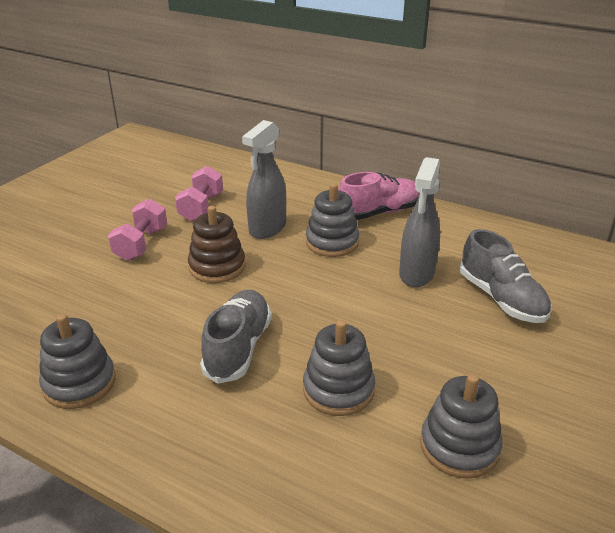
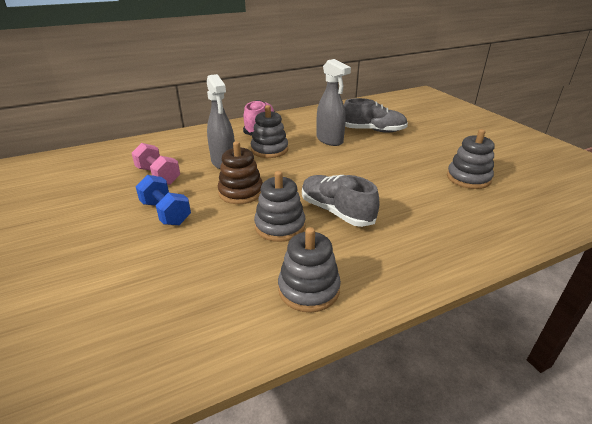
camera: 55 degrees left, 0 degrees up
(141, 244) = (166, 213): pink dumbbell -> blue dumbbell
(338, 390) = (403, 193): grey stacking toy -> grey stacking toy (280, 226)

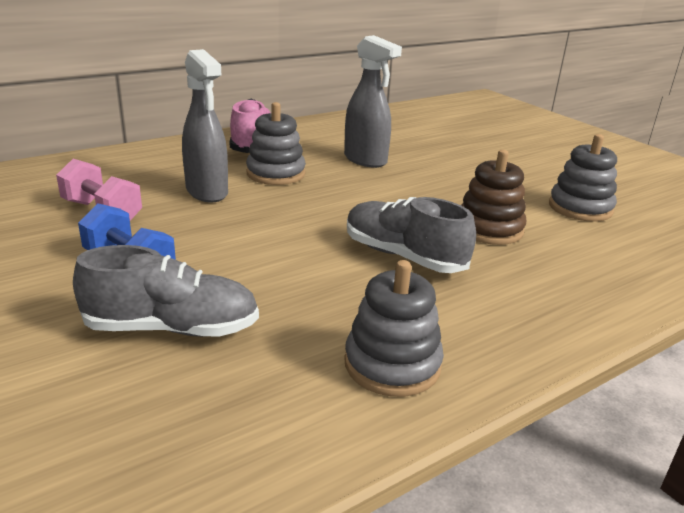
camera: 10 degrees left, 5 degrees down
(241, 192) = (247, 233): brown stacking toy -> brown stacking toy (489, 229)
(280, 226) = (322, 279): grey stacking toy -> none
(373, 130) = (426, 147): grey shoe -> grey shoe (172, 328)

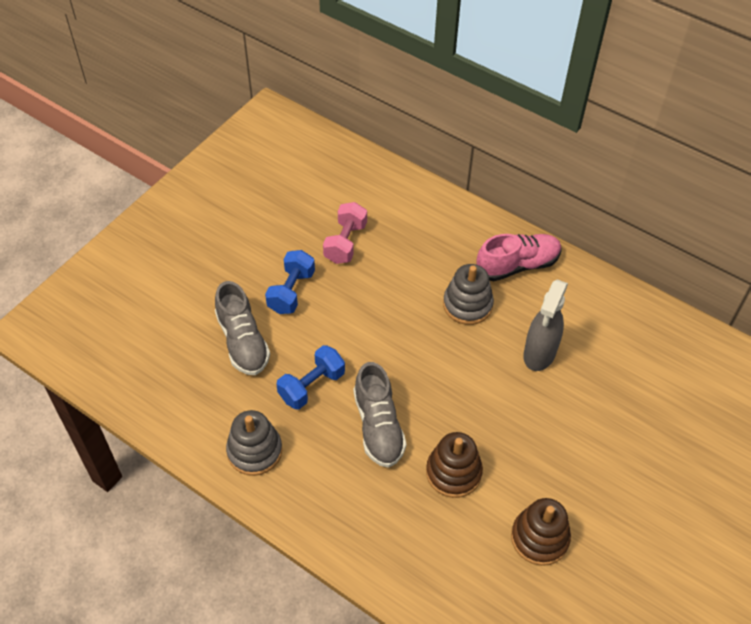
camera: 70 degrees right, 25 degrees up
(207, 192) = (408, 280): grey spray bottle -> none
(307, 287) = (312, 386): none -> blue dumbbell
(403, 256) = (378, 426): grey shoe -> grey shoe turned 150 degrees clockwise
(580, 208) = (539, 538): grey stacking toy -> brown stacking toy

